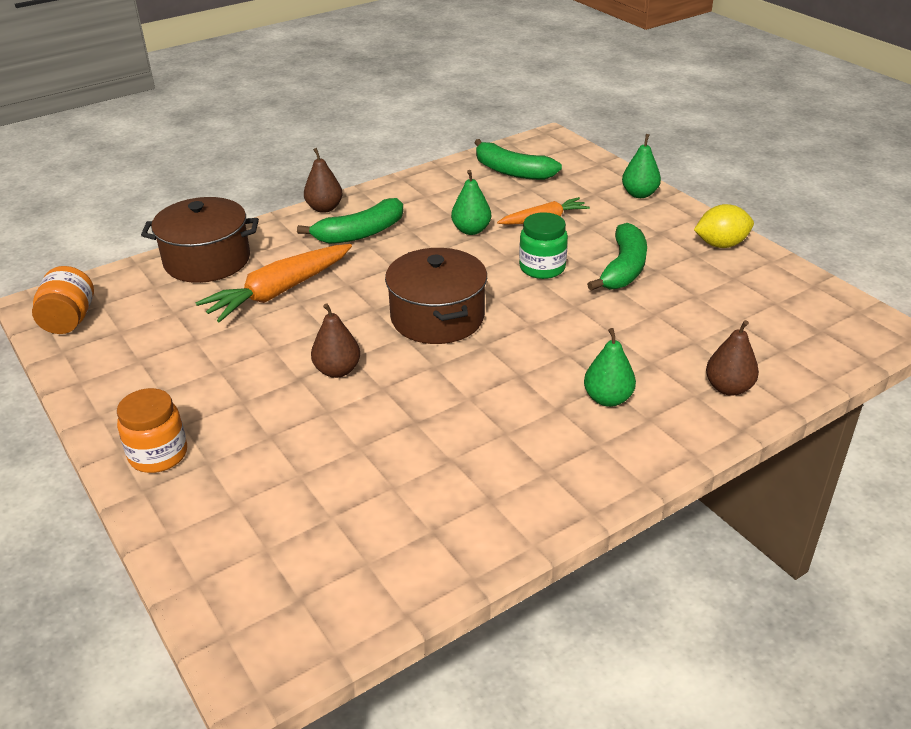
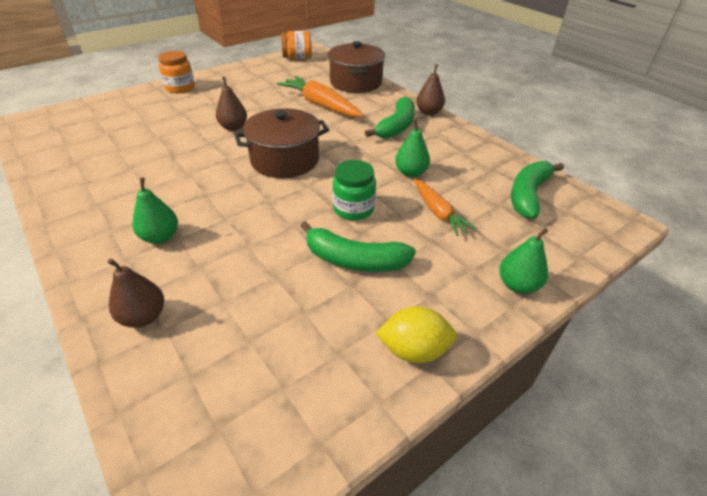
camera: 85 degrees right, 5 degrees up
(360, 233) = (396, 127): green banana -> green banana turned 120 degrees counterclockwise
(721, 244) = (413, 350): yellow lemon -> yellow lemon turned 75 degrees counterclockwise

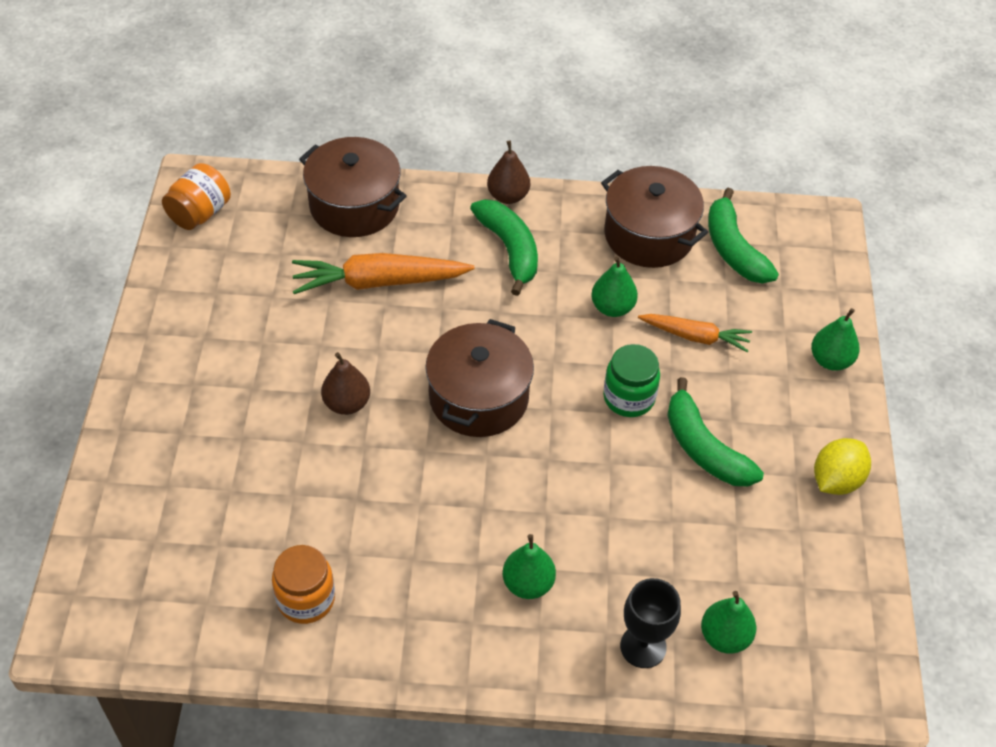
camera: 50 degrees left, 10 degrees up
(143, 316) = (643, 646): brown pear -> black goblet
(180, 88) = (154, 402): orange jar -> orange jar (306, 599)
(187, 361) = (725, 637): none -> green pear
(354, 260) = (704, 448): green banana -> green banana turned 90 degrees clockwise
(481, 161) = (649, 235): none -> brown pot

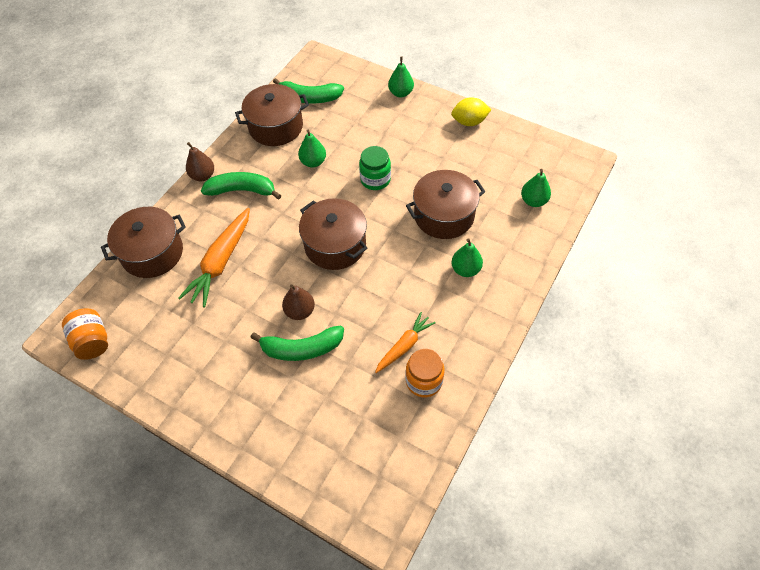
camera: 60 degrees left, 5 degrees up
(615, 516) = (444, 215): none -> brown pot
(643, 646) = (524, 235): black goblet -> none
(695, 336) = (354, 137): orange carrot -> orange carrot (404, 346)
(704, 448) = (423, 163): green banana -> green banana (302, 348)
(836, 480) = (469, 122): yellow lemon -> yellow lemon turned 75 degrees counterclockwise

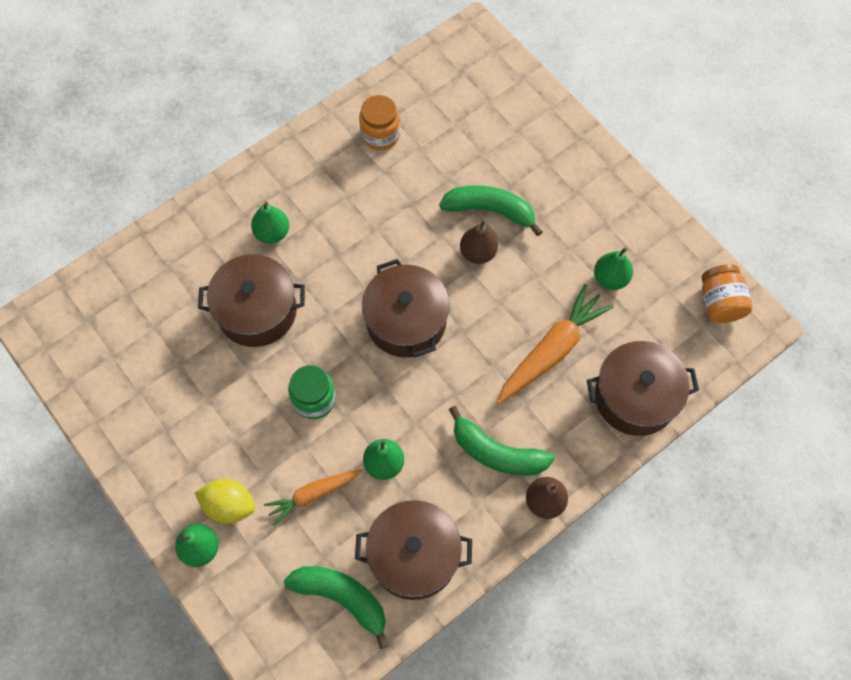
camera: 160 degrees left, 10 degrees up
(404, 346) = (382, 175): orange carrot -> orange carrot (313, 495)
(469, 122) = (136, 448): yellow lemon -> yellow lemon (229, 505)
(533, 201) = (139, 289): green pear -> green pear (610, 278)

